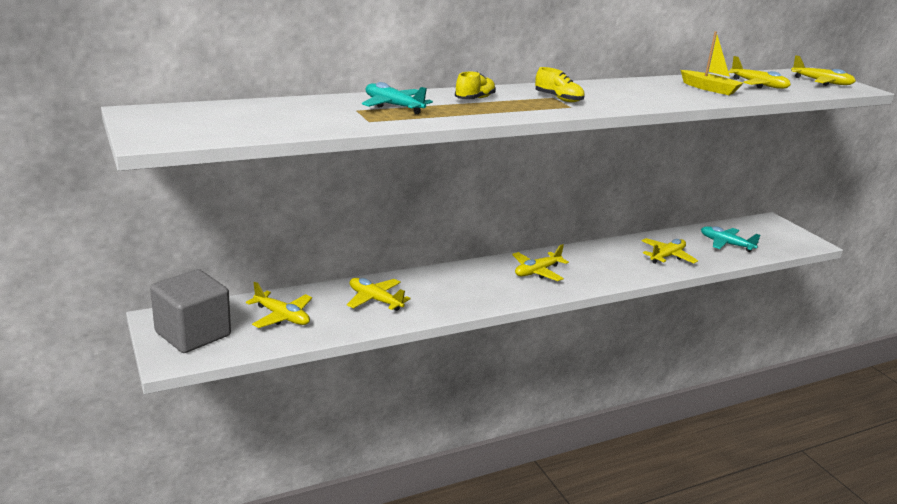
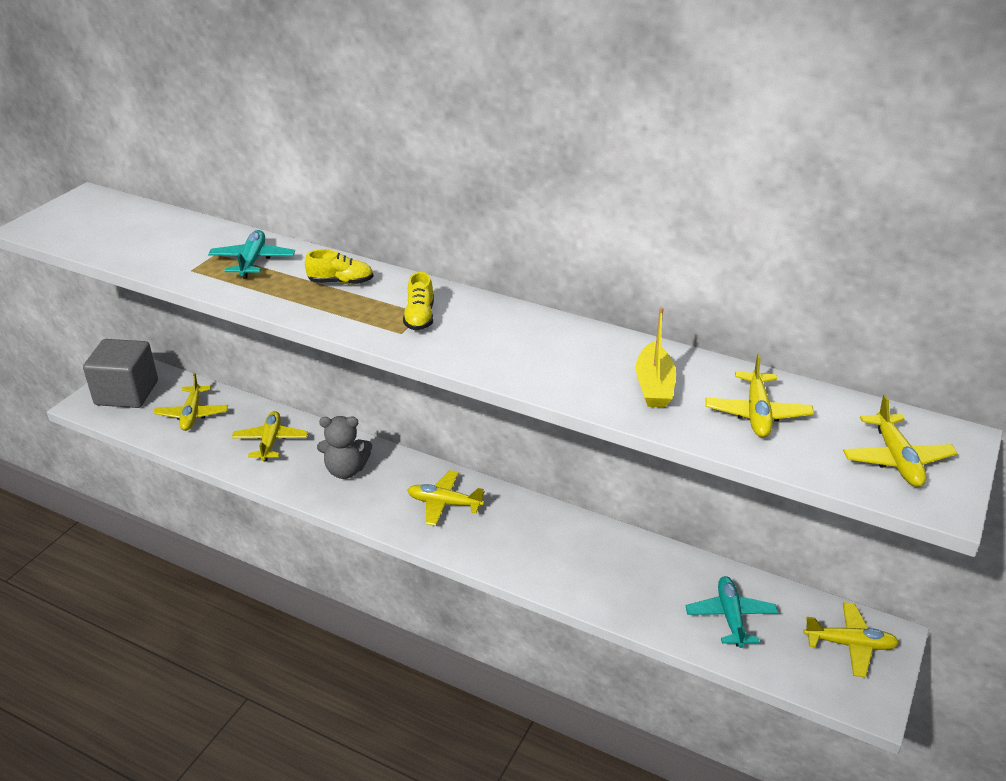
camera: 55 degrees right, 10 degrees up
(454, 287) = (346, 470): none -> grey teddy bear
(667, 256) = (615, 579): yellow plane -> yellow plane (850, 644)

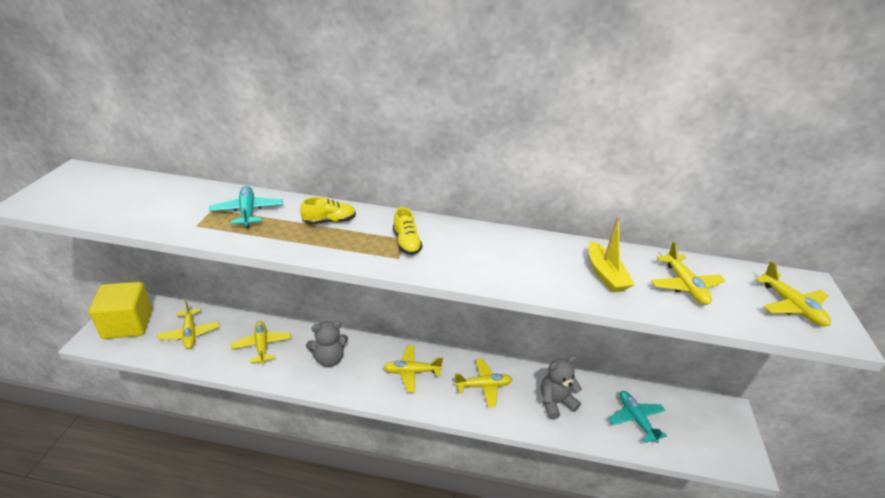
camera: 20 degrees left, 0 degrees up
(127, 393) = (128, 324): grey cube -> yellow cube
(623, 575) = (555, 402): none -> grey teddy bear
(850, 644) = (713, 422): yellow plane -> yellow plane (483, 386)

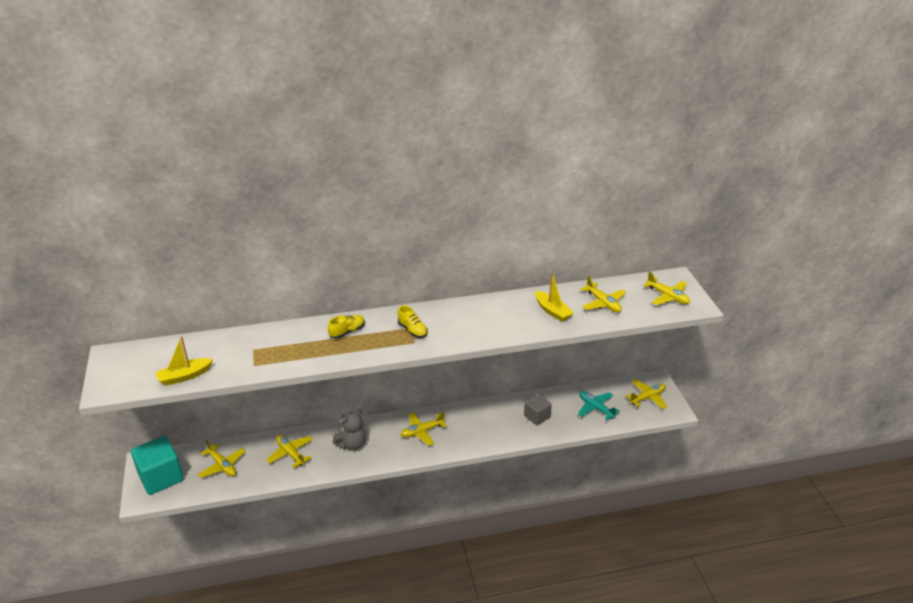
camera: 20 degrees left, 0 degrees up
(116, 214) = (184, 376): none -> yellow boat
(128, 324) = (161, 477): yellow cube -> turquoise cube
(247, 212) = (281, 343): turquoise plane -> none
(483, 386) = (480, 423): yellow plane -> yellow plane (647, 397)
(555, 402) = (537, 416): grey teddy bear -> grey cube

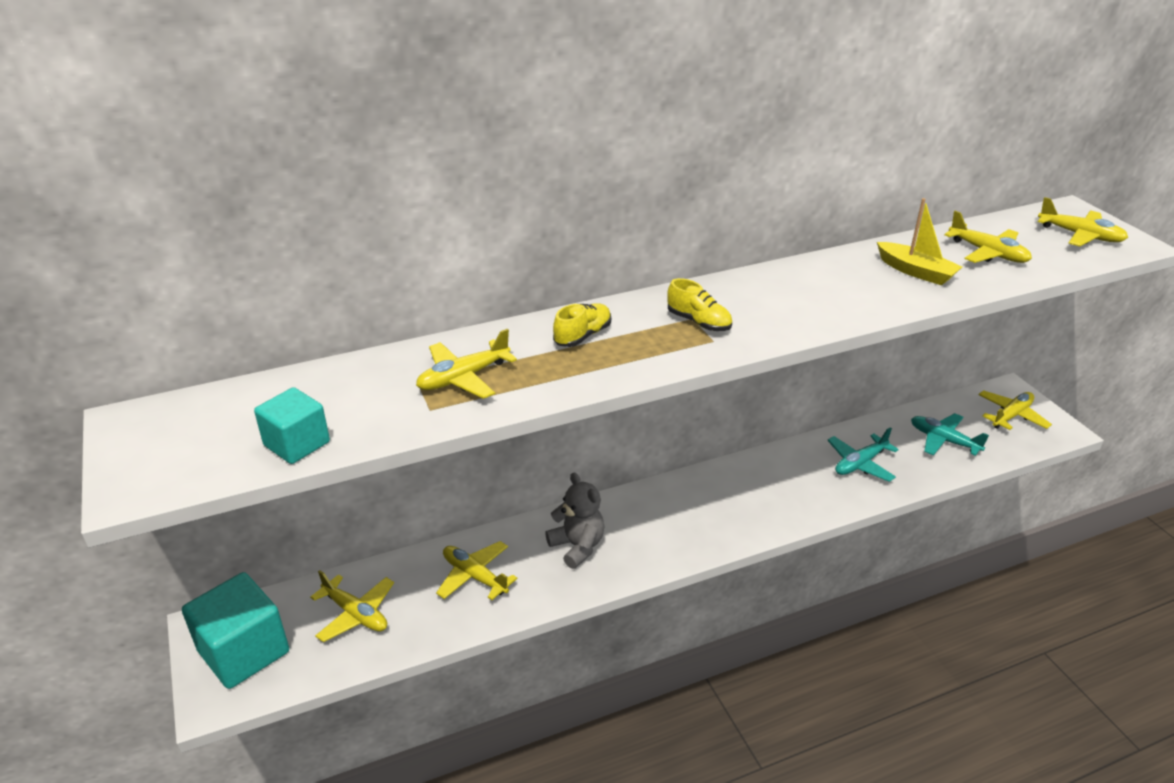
camera: 10 degrees left, 0 degrees up
(184, 376) = (297, 444): yellow boat -> turquoise cube
(352, 444) = (577, 546): grey teddy bear -> grey teddy bear turned 75 degrees counterclockwise
(422, 432) = (687, 510): yellow plane -> yellow plane (463, 378)
(537, 416) = (860, 463): grey cube -> turquoise plane

